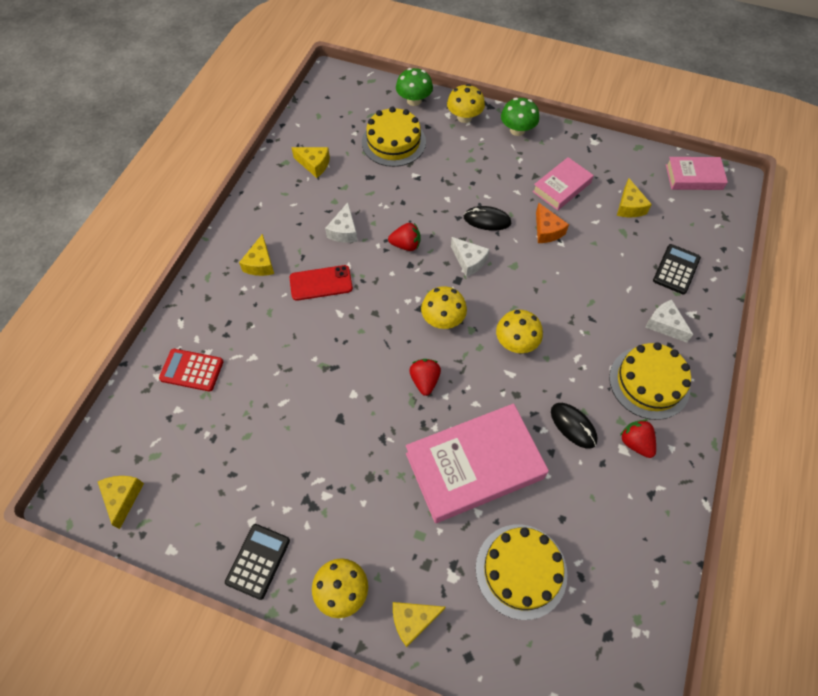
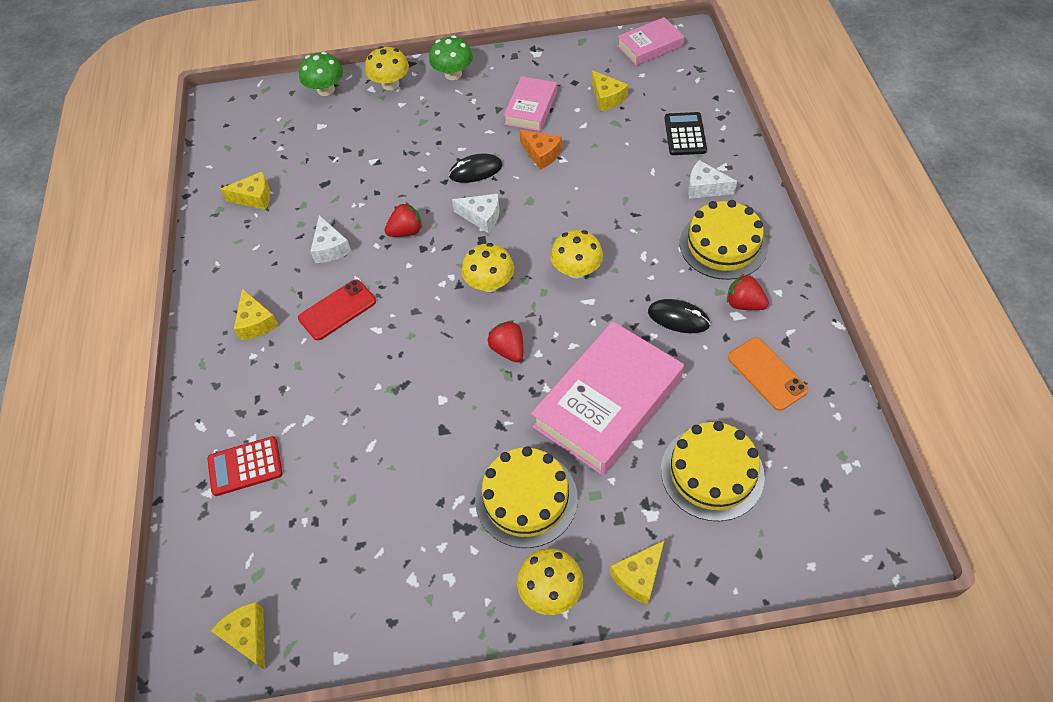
camera: 25 degrees left, 5 degrees down
(258, 561) = (444, 613): black calculator -> none
(393, 142) = (329, 139): yellow cake -> yellow cake (526, 498)
(617, 513) = (767, 374): none -> orange phone

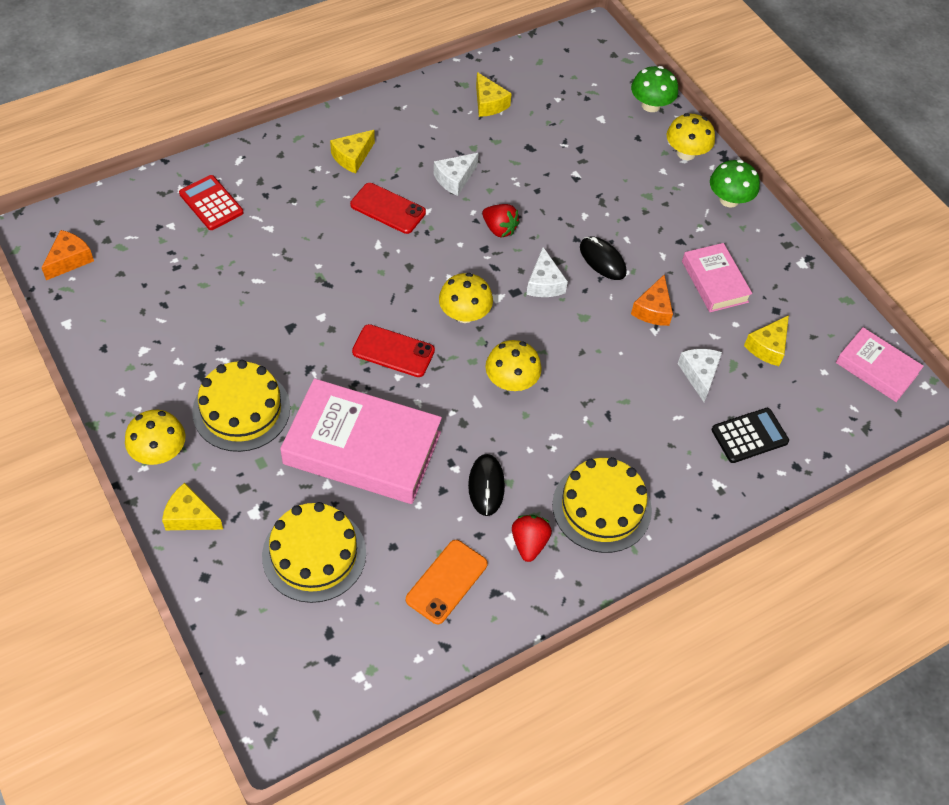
camera: 60 degrees right, 0 degrees up
(248, 636) = (69, 260): yellow cheese -> orange cheese
(508, 349) = (393, 351): red strawberry -> red phone
(531, 108) = (715, 281): pink book -> pink book turned 75 degrees clockwise
(705, 188) = (677, 473): white cheese -> white cheese (699, 375)

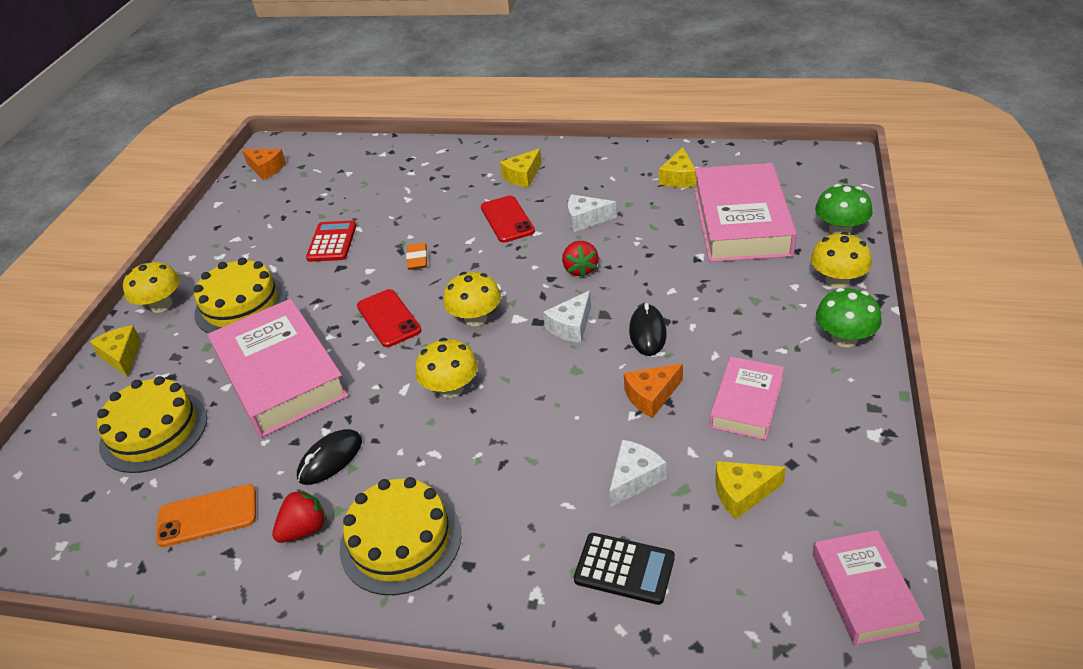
camera: 50 degrees right, 15 degrees down
(69, 260) = (266, 169): orange cheese -> orange cheese turned 45 degrees clockwise
(211, 203) = (390, 169): red calculator -> red calculator (332, 242)
(352, 157) = (523, 176): yellow cheese -> yellow cheese turned 45 degrees counterclockwise
(352, 284) = (417, 259): none -> orange eraser
(576, 127) = (741, 221): none -> pink book

